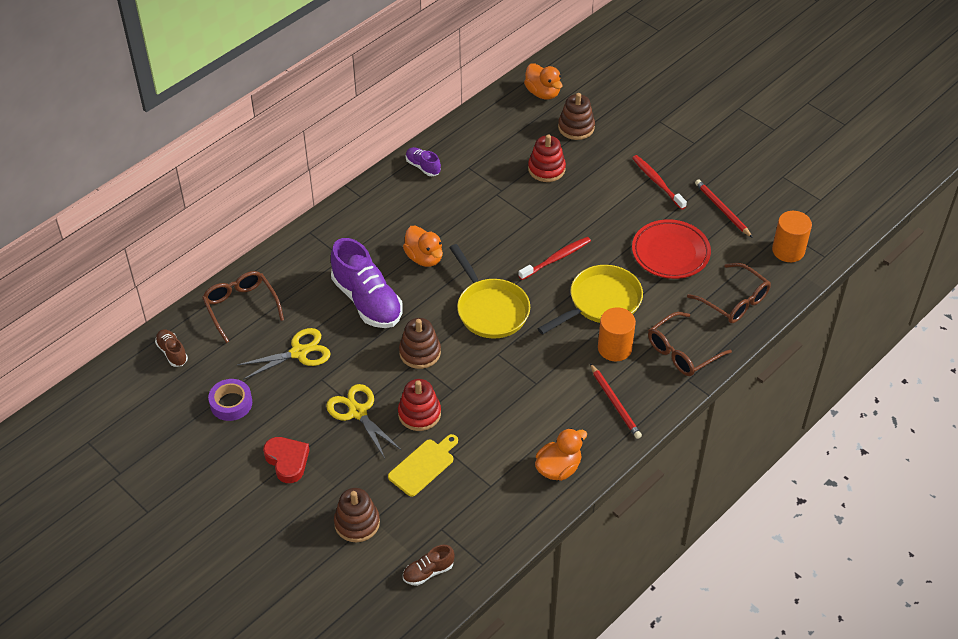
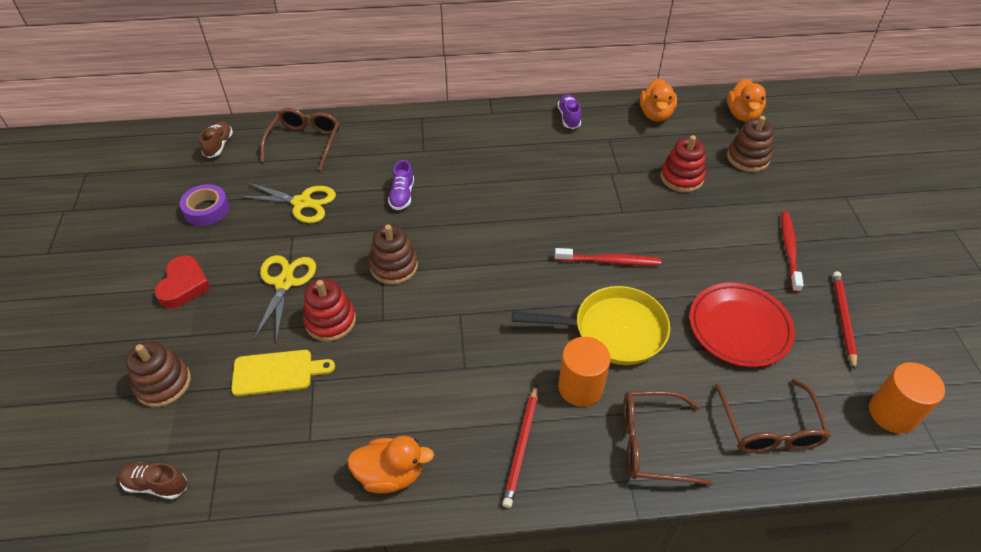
camera: 40 degrees right, 0 degrees up
(367, 301) = (402, 195): purple shoe -> purple shoe, size x0.48
(424, 258) = (489, 189): orange duck -> orange duck (655, 114)
(490, 309) = (497, 268): yellow pan -> none

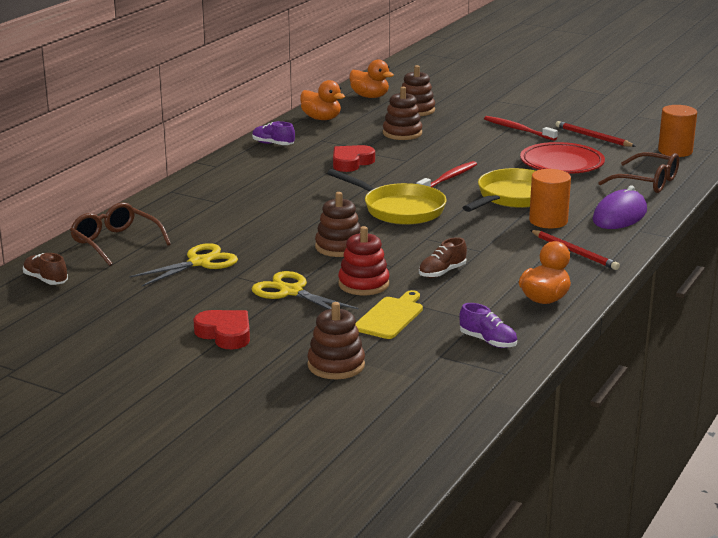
camera: 55 degrees left, 25 degrees down
(156, 485) = (445, 388): brown shoe -> brown shoe (442, 272)
(206, 209) = (135, 304): purple tape -> none
(402, 195) = (260, 223): purple shoe -> purple shoe (488, 341)
(507, 264) = (399, 209): none -> yellow pan
(579, 181) = (351, 162): none -> red heart
(652, 443) = (619, 215): brown glasses -> purple mouse
(681, 177) = (402, 133): red stacking toy -> brown stacking toy

